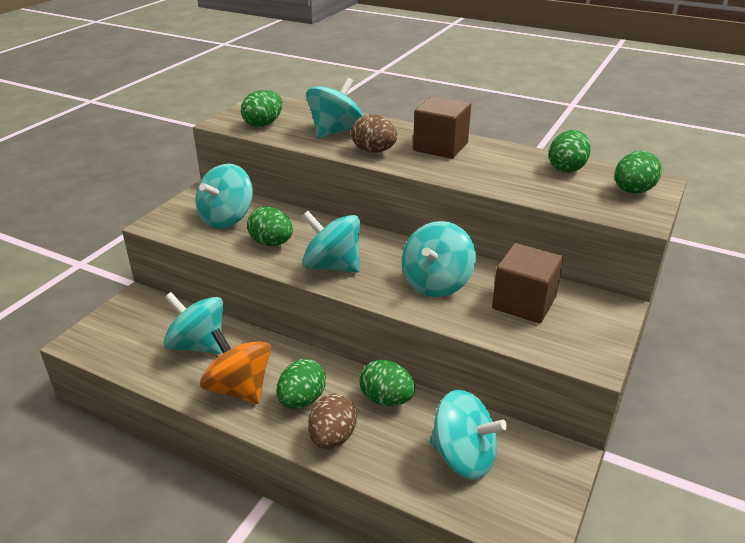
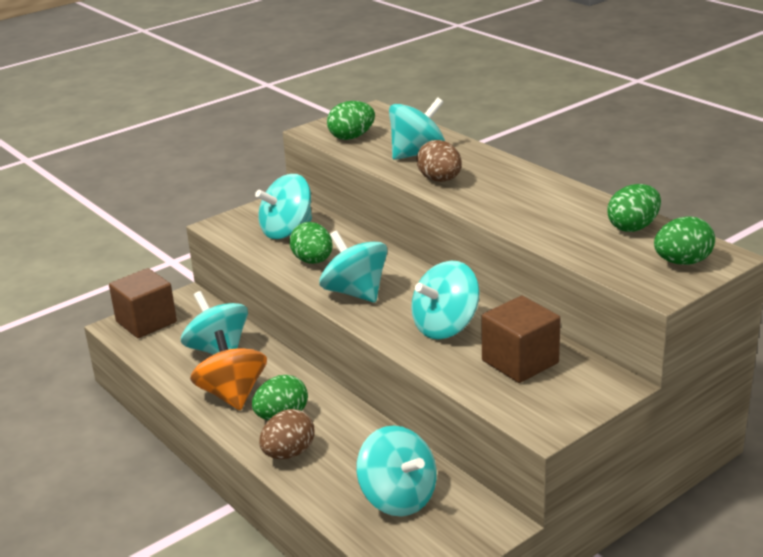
camera: 25 degrees right, 5 degrees down
(386, 399) = (361, 434): green egg -> none
(440, 147) = (515, 185): brown cube -> brown cube (146, 322)

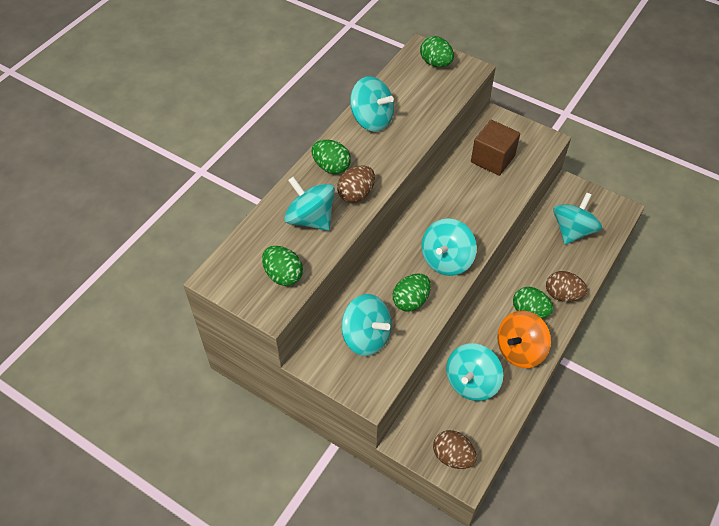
camera: 110 degrees left, 25 degrees up
(146, 322) = (452, 456): brown cube -> brown egg
(445, 327) = (470, 200): turquoise spinning top -> turquoise spinning top (372, 119)
(633, 227) = (399, 86): green egg -> green egg (331, 167)

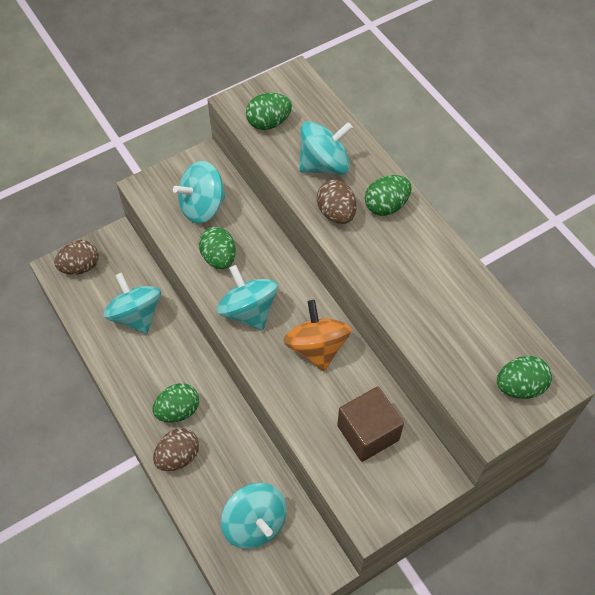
camera: 115 degrees right, 5 degrees up
(372, 119) = (443, 271): turquoise spinning top -> none
(520, 350) = (142, 375): orange spinning top -> orange spinning top (317, 347)

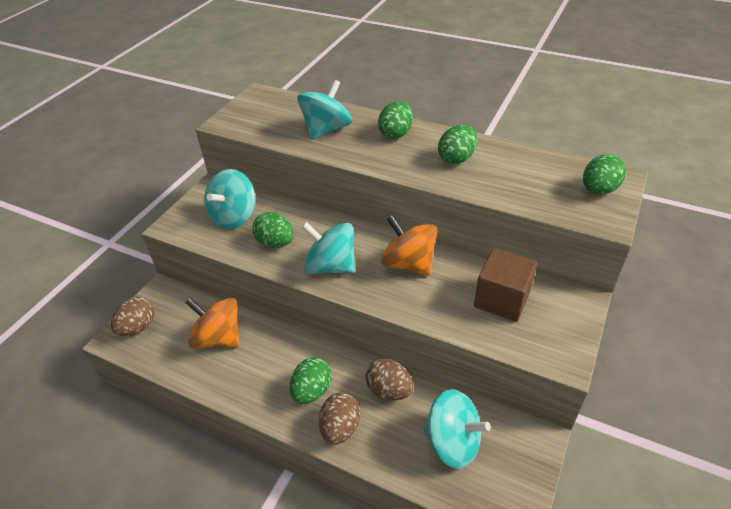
camera: 30 degrees left, 15 degrees down
(136, 315) = (218, 338): turquoise spinning top -> orange spinning top
(268, 122) = (260, 124): green egg -> green egg (456, 158)
(336, 213) = (362, 152): brown egg -> brown egg (389, 390)

